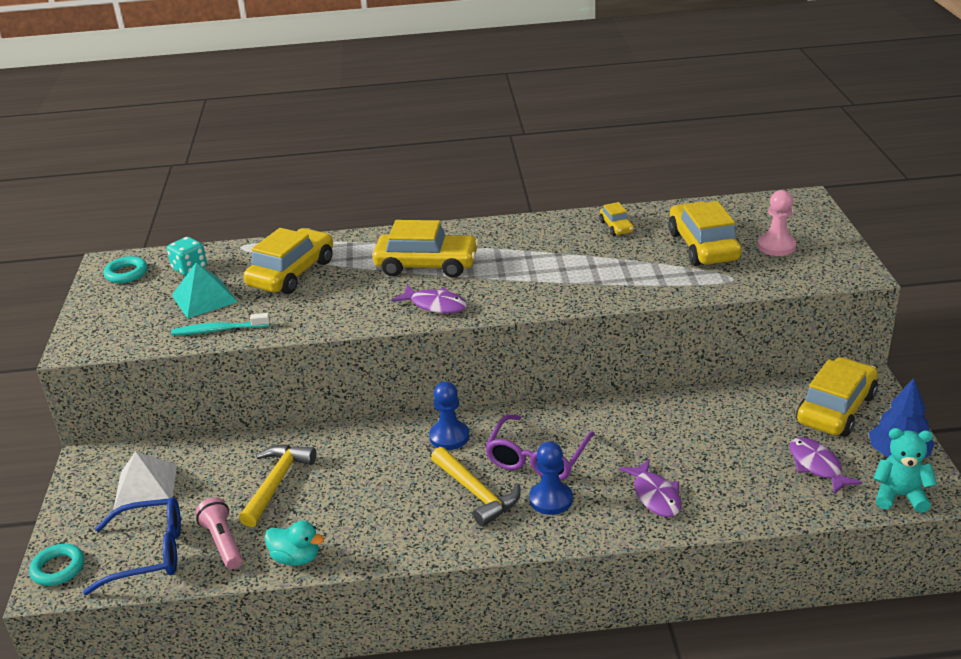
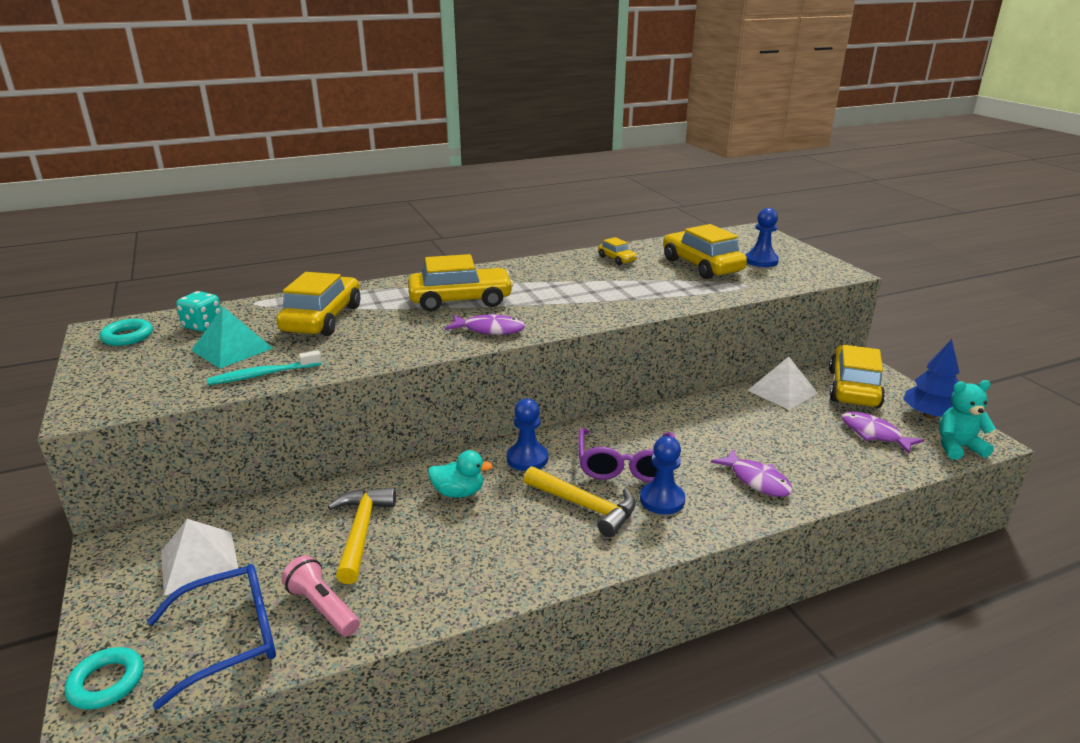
camera: 20 degrees left, 5 degrees down
(296, 558) = (421, 608): turquoise duck -> turquoise duck (458, 492)
(752, 401) = (782, 391): none -> white pyramid
(776, 246) = (761, 261): pink pawn -> blue pawn

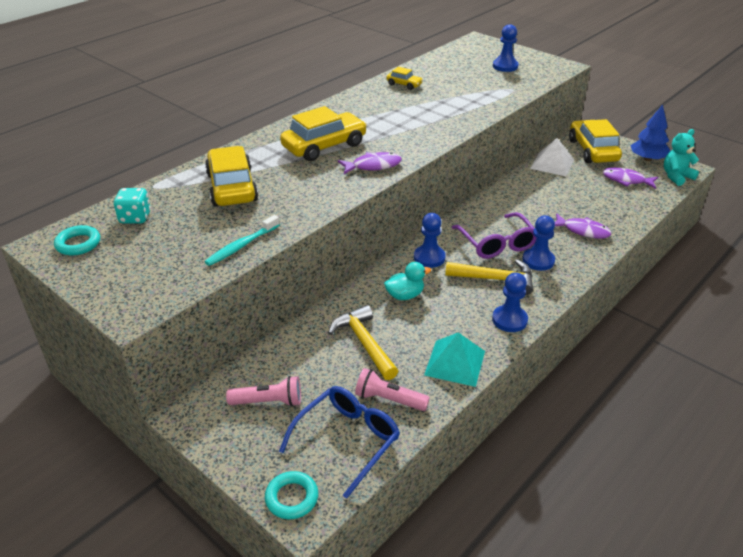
camera: 25 degrees left, 10 degrees up
(199, 562) = (268, 402): white pyramid -> pink flashlight
(232, 349) = (188, 231): turquoise pyramid -> turquoise pyramid (455, 363)
(558, 561) = (509, 320): none -> blue pawn
(701, 266) = (469, 79): yellow car -> none

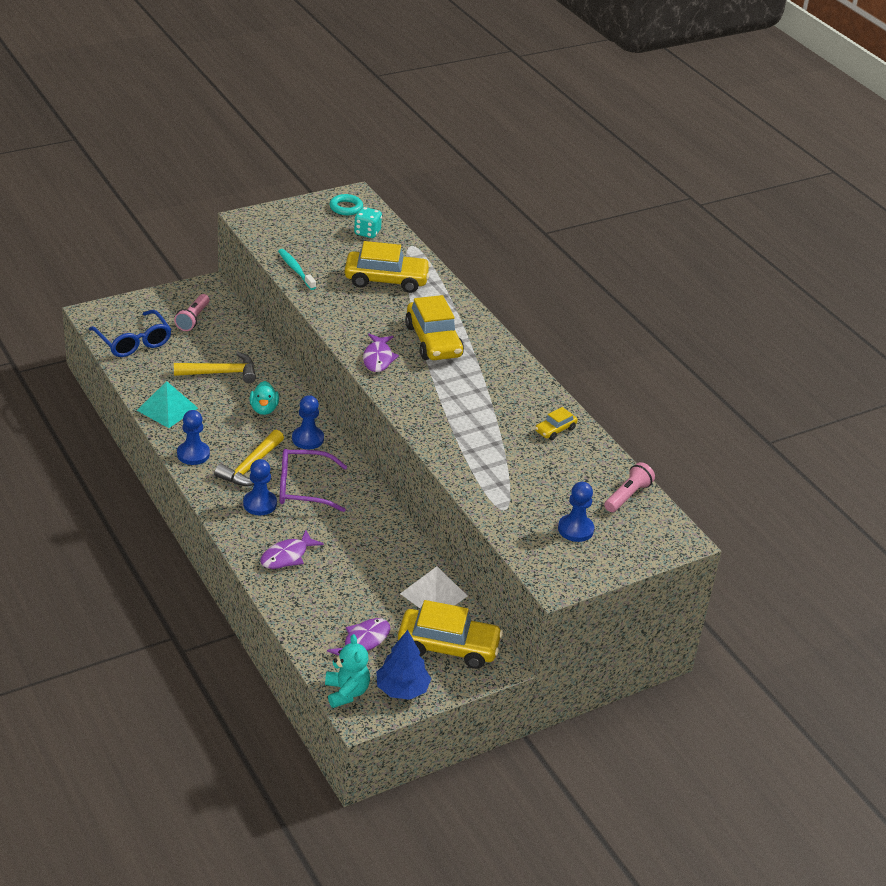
camera: 105 degrees right, 0 degrees up
(292, 498) = (107, 312): turquoise ring -> none
(389, 399) = (155, 368): pink flashlight -> pink flashlight (627, 496)

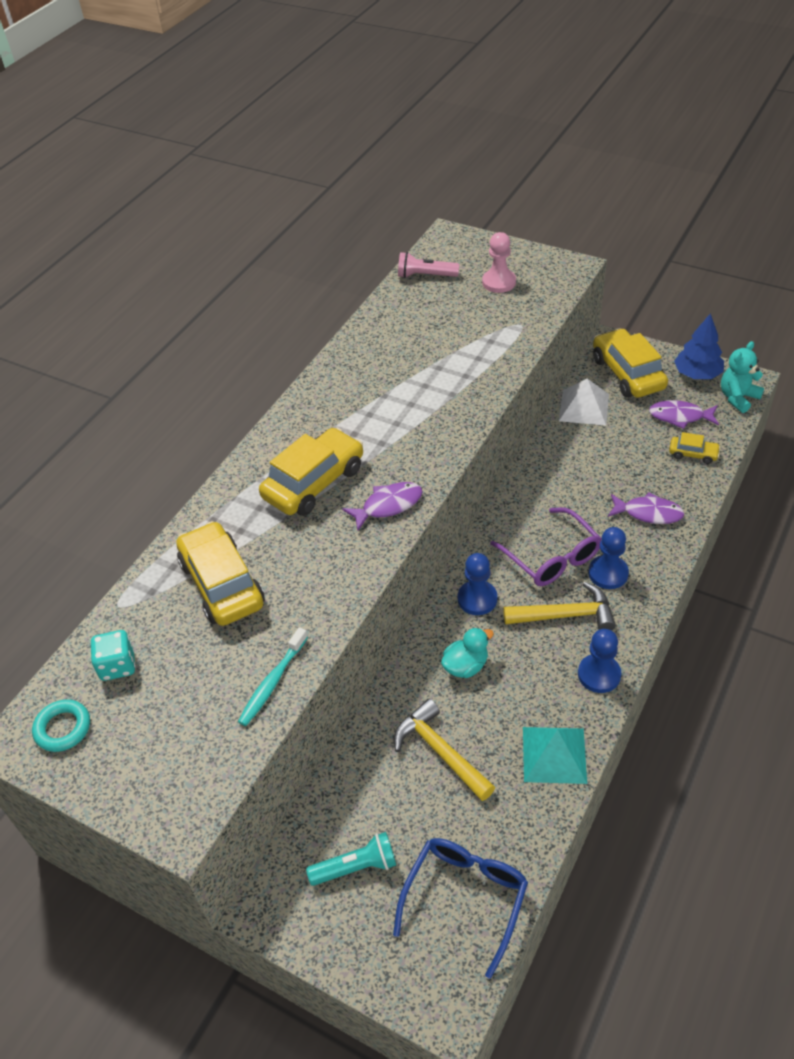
camera: 115 degrees left, 10 degrees up
(193, 319) = (356, 867): pink flashlight -> turquoise flashlight
(555, 430) = (379, 344): yellow car -> yellow car (693, 454)
(575, 529) = (499, 282): blue pawn -> pink pawn

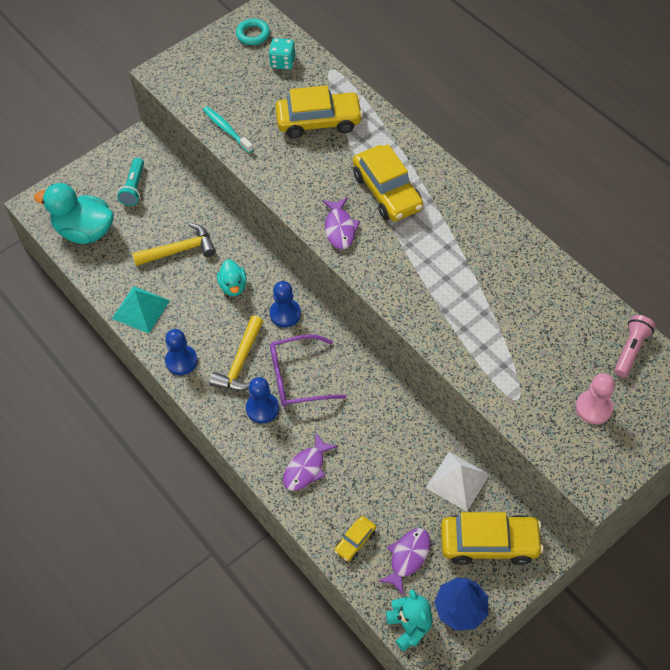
camera: 110 degrees right, 10 degrees up
(465, 898) = (85, 231): blue glasses -> turquoise duck

